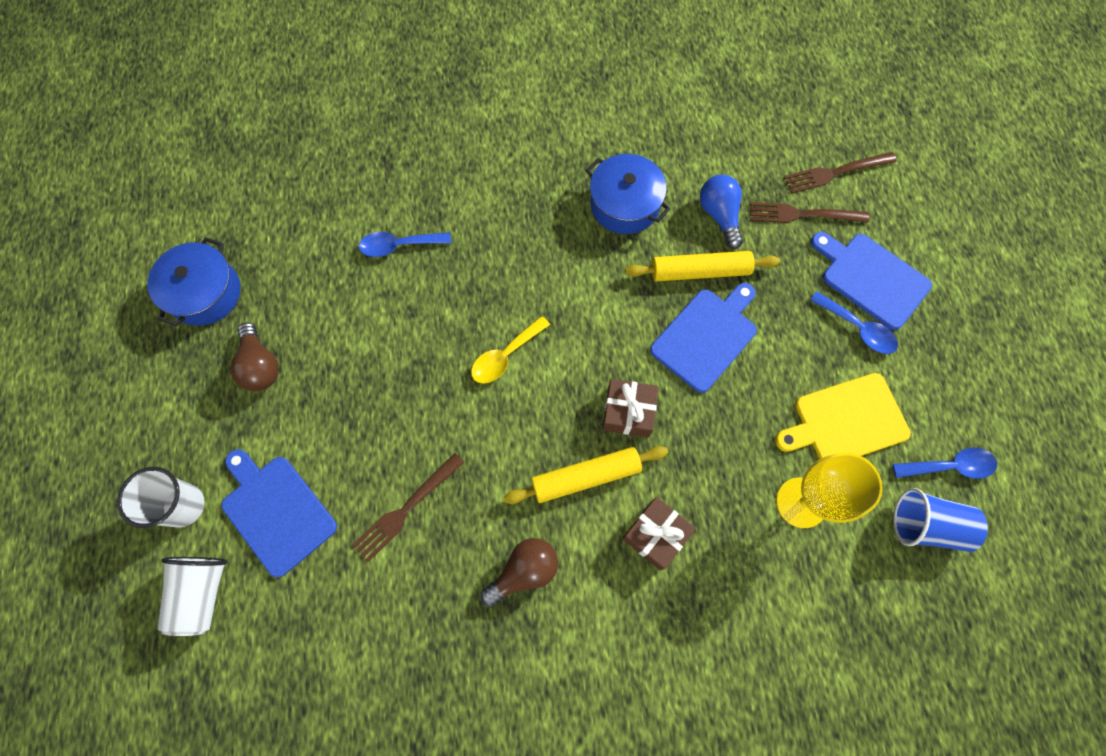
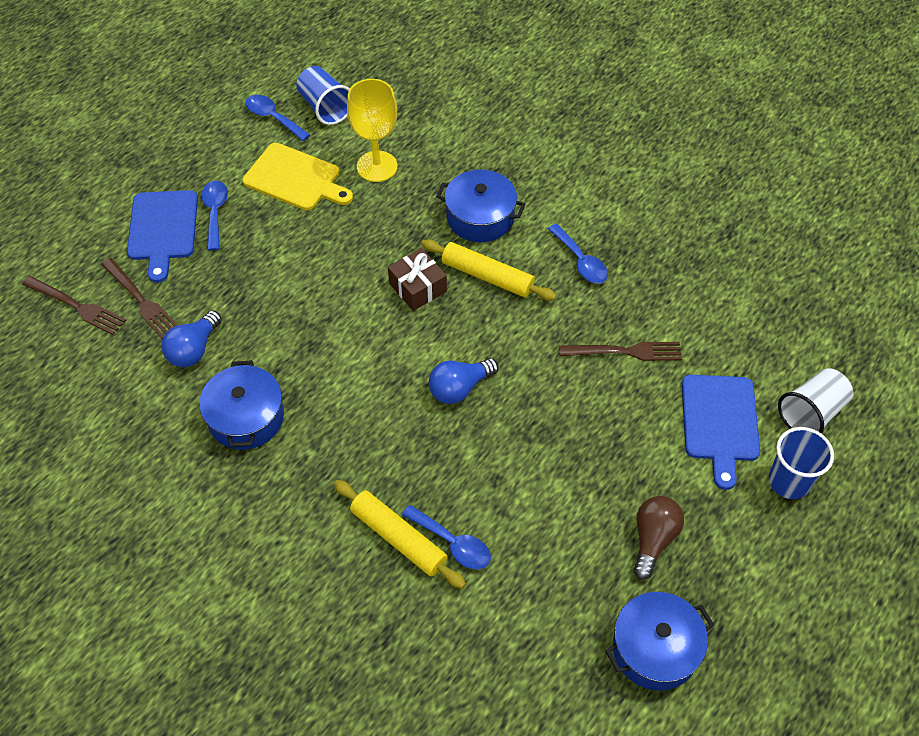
camera: 135 degrees left, 15 degrees down
(184, 505) = (789, 481): white cup -> blue cup
(505, 356) = (459, 388): yellow spoon -> blue light bulb
(524, 571) = (581, 261): brown light bulb -> blue spoon
(656, 535) = (480, 217): brown gift -> blue pot
(699, 271) = (260, 326): yellow rolling pin -> yellow rolling pin (398, 538)
(706, 336) = (311, 286): blue cutting board -> none

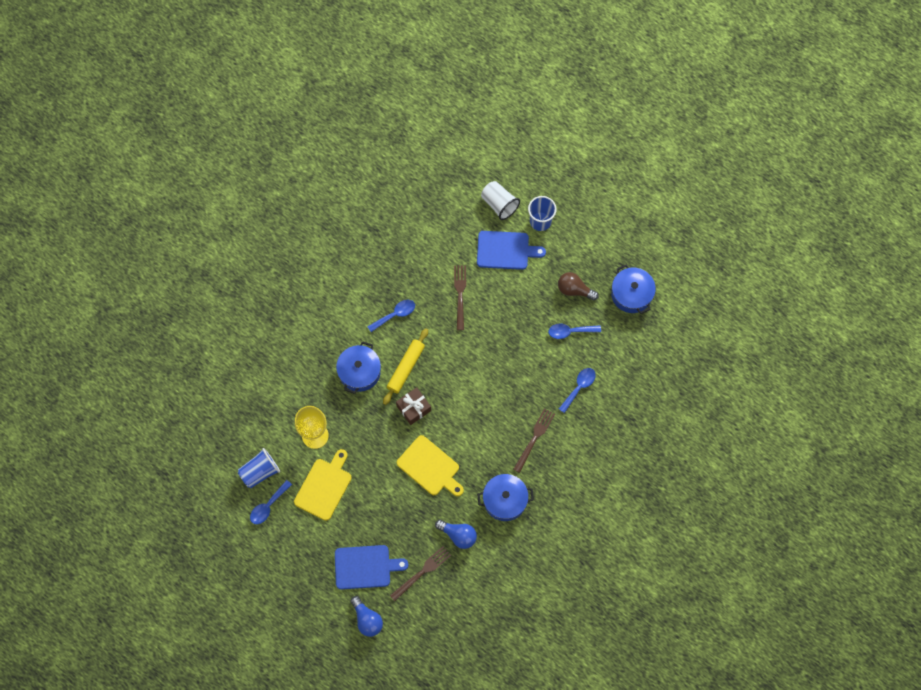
camera: 90 degrees left, 15 degrees up
(77, 306) = (426, 610): brown fork -> brown fork (535, 437)
(215, 212) = (352, 535): blue spoon -> blue spoon (570, 331)
(315, 310) = (430, 467): none -> yellow cutting board
(398, 538) = (577, 414): yellow rolling pin -> none
(459, 388) = (484, 384): blue light bulb -> blue light bulb (367, 619)

